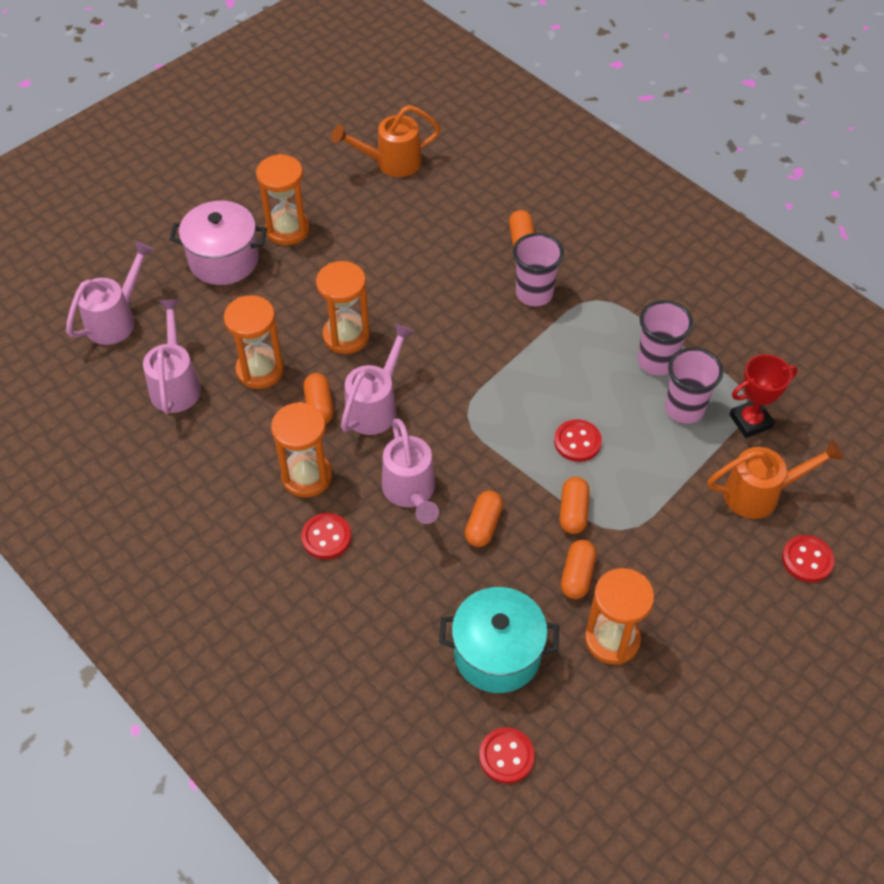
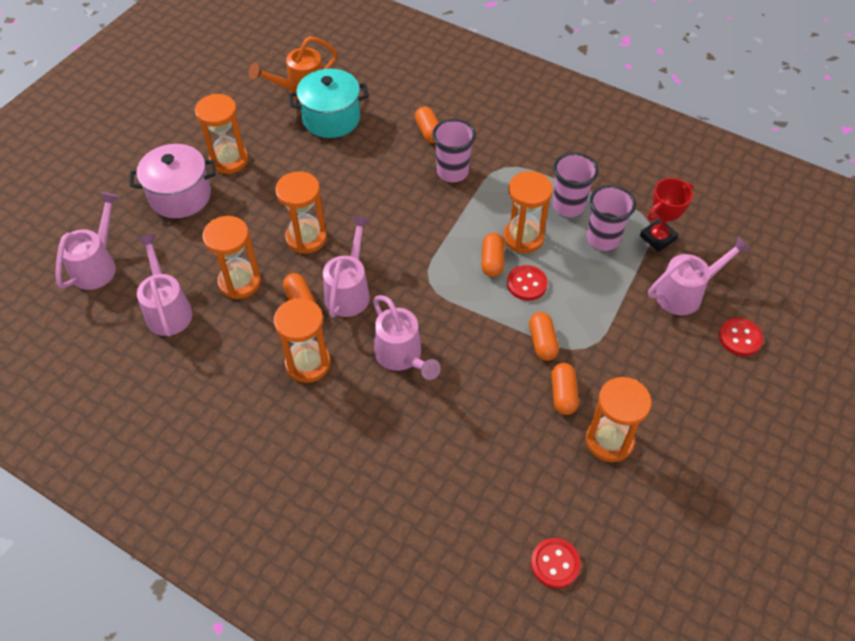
camera: 15 degrees left, 0 degrees up
(326, 537) = (341, 412): red button -> none
(483, 525) = (472, 370): orange capsule -> orange capsule (492, 261)
(497, 654) = (518, 477): turquoise pot -> turquoise pot (331, 118)
(591, 387) = (523, 237): none -> orange hourglass
(760, 494) = (685, 293): orange watering can -> pink watering can

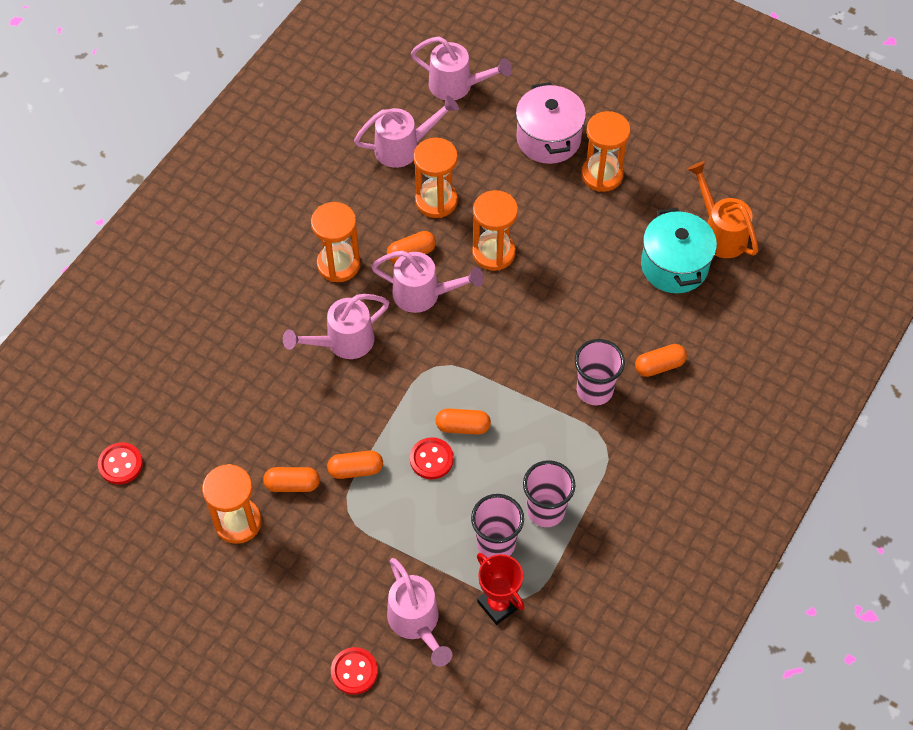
camera: 90 degrees right, 5 degrees up
(523, 237) = (497, 459): orange hourglass -> none

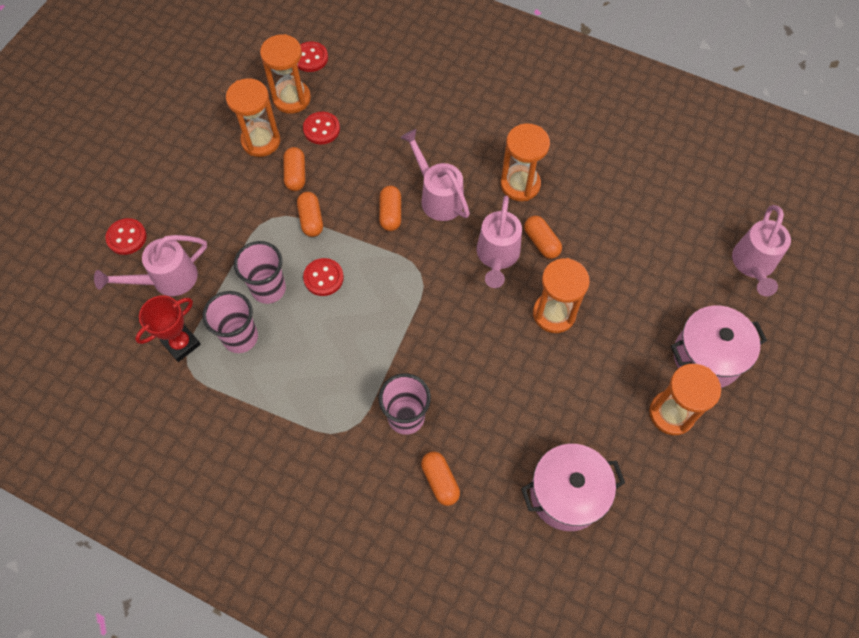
camera: 85 degrees right, 5 degrees up
(231, 455) = (321, 129): none -> red button
(404, 147) = (664, 224): pink watering can -> none
(436, 201) = (606, 258): orange hourglass -> orange hourglass (291, 98)
(463, 427) = (358, 301): orange capsule -> orange capsule (390, 214)
(545, 510) = (274, 378): pink cup -> pink cup (268, 289)
(674, 266) = (566, 494): turquoise pot -> pink pot
(720, 233) = (619, 545): orange watering can -> none

